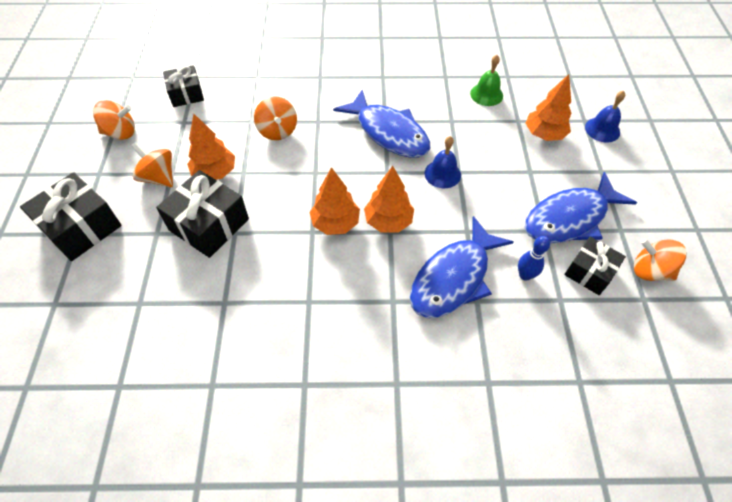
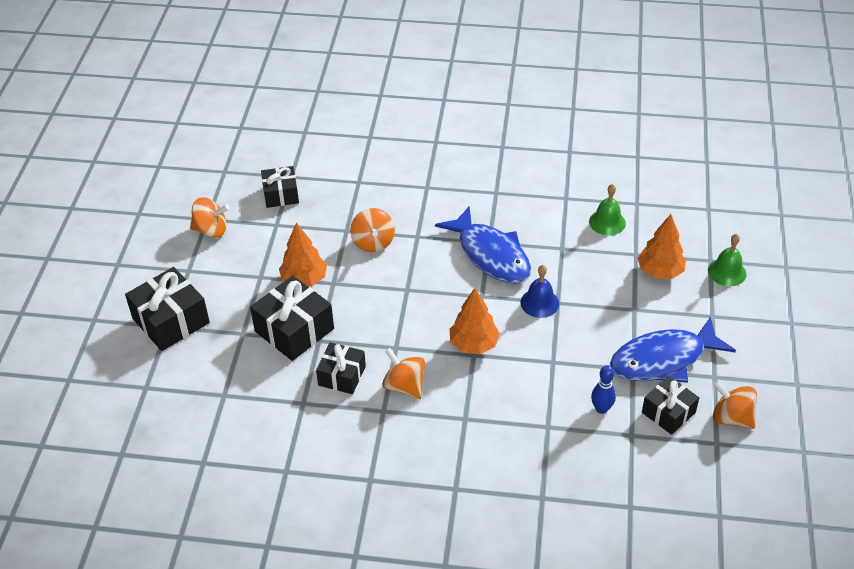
camera: 10 degrees right, 10 degrees down
(159, 177) = (248, 279): orange spinning top -> orange spinning top (404, 386)
(262, 268) = (342, 376): none -> black gift
(335, 223) = (420, 341): orange tree -> none
(453, 278) = (529, 404): blue fish -> none
(602, 129) = (727, 272): blue bell -> green bell

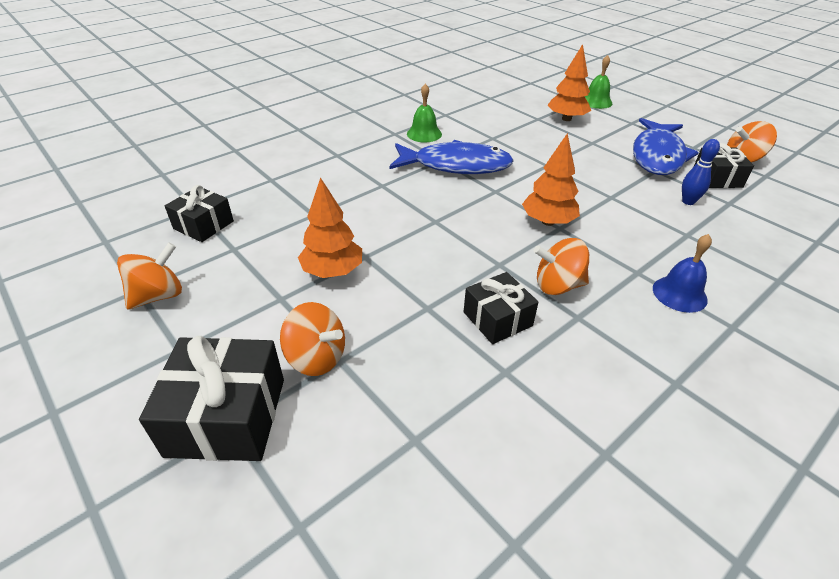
camera: 50 degrees left, 5 degrees down
(294, 330) = (390, 317): black gift -> none
(373, 242) = (352, 209): orange spinning top -> orange spinning top (316, 358)
(539, 303) = (538, 171): blue bell -> blue bell (679, 294)
(607, 222) = (492, 113): green bell -> green bell (424, 134)

